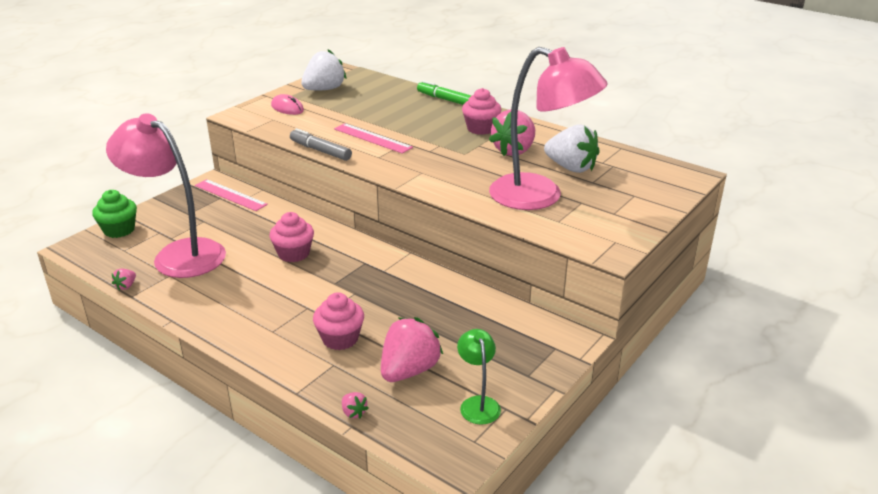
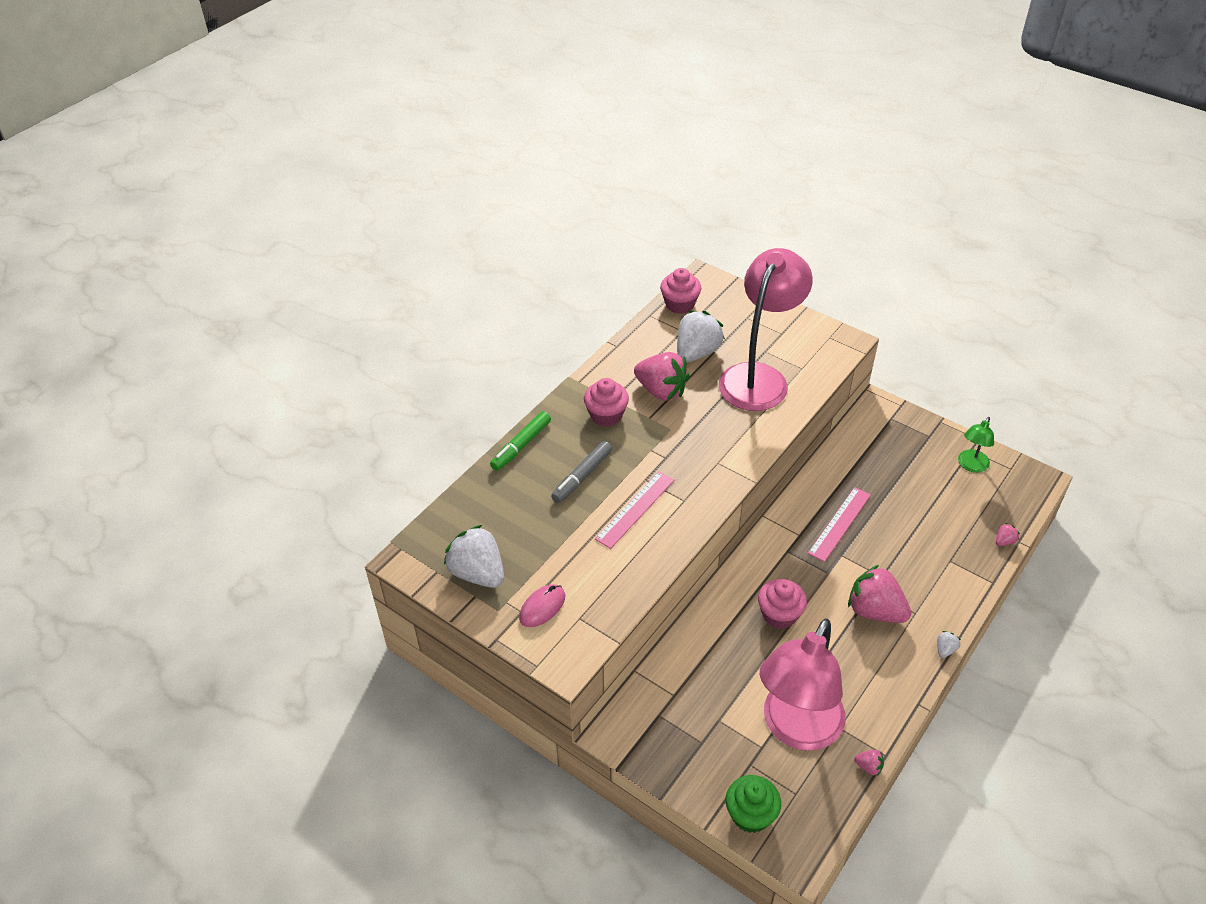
camera: 90 degrees left, 15 degrees up
(223, 344) = (945, 649): none -> white strawberry
(230, 195) = (651, 704): pink ruler -> pink ruler (840, 524)
(320, 151) = (673, 555): grey marker -> grey marker (582, 476)
(340, 339) = (914, 559): pink cupcake -> pink cupcake (679, 304)
(409, 370) = (944, 508): pink strawberry -> pink strawberry (875, 611)
(478, 404) = (971, 466): green lamp -> green lamp turned 45 degrees counterclockwise

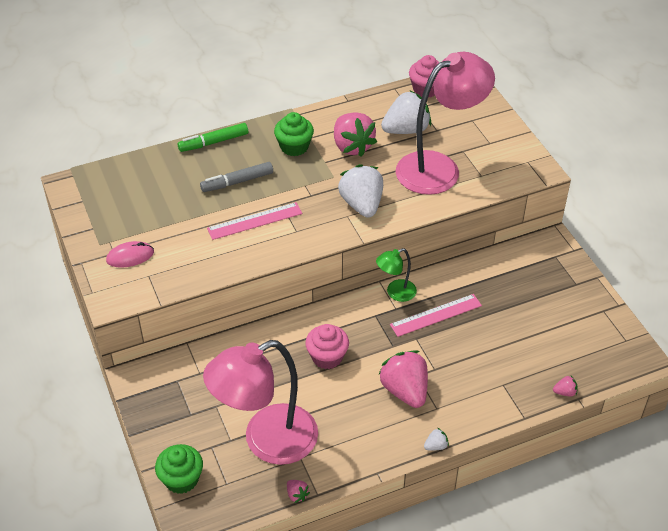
camera: 30 degrees right, 0 degrees up
(478, 573) = (108, 214): white strawberry -> white strawberry (362, 205)
(606, 415) = (294, 147): pink cupcake -> green cupcake
(971, 466) = (591, 322): green lamp -> green lamp (395, 293)

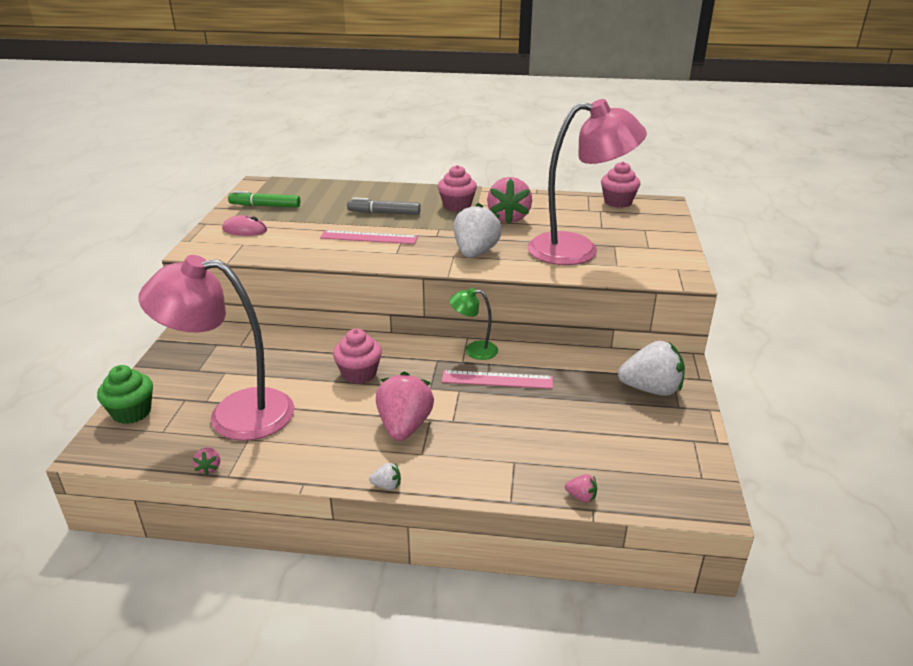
camera: 30 degrees right, 15 degrees down
(214, 142) = (394, 189): green marker -> green marker (265, 206)
(294, 147) = (457, 206): green cupcake -> pink cupcake
(406, 130) = (571, 220): white strawberry -> white strawberry (651, 389)

